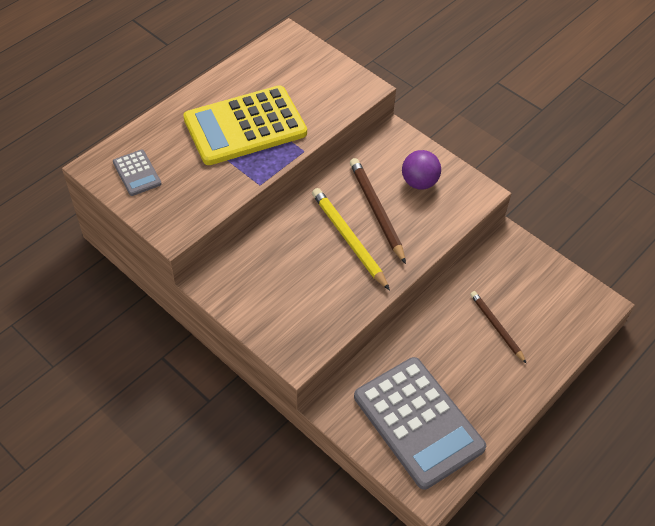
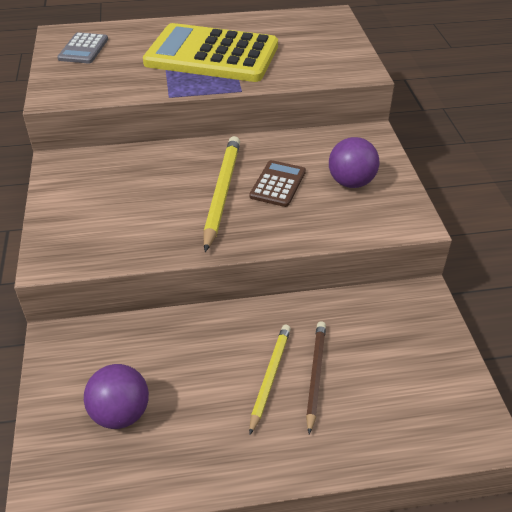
camera: 40 degrees right, 10 degrees down
(376, 211) = (278, 184): brown pencil -> brown calculator
(418, 422) = (121, 413): grey calculator -> purple ball
(474, 345) = (270, 377): none -> yellow pencil

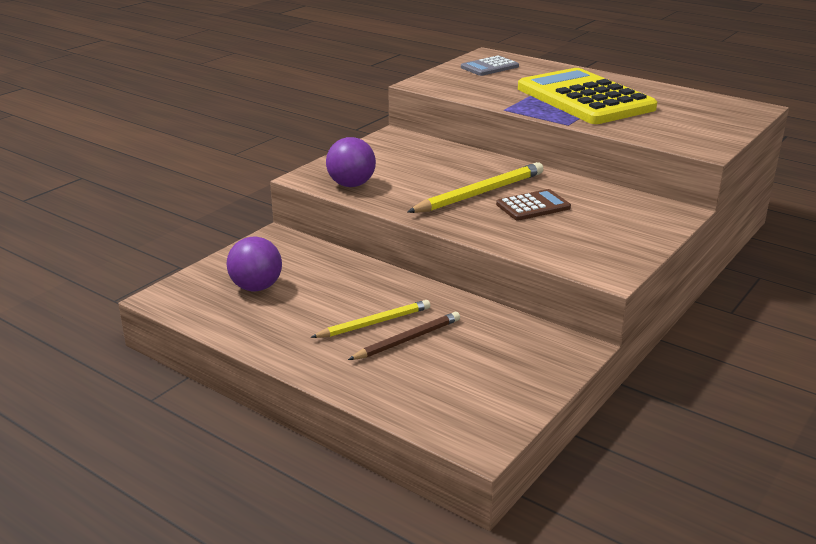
camera: 45 degrees right, 15 degrees down
(351, 182) = (599, 230): purple ball -> purple ball (351, 185)

